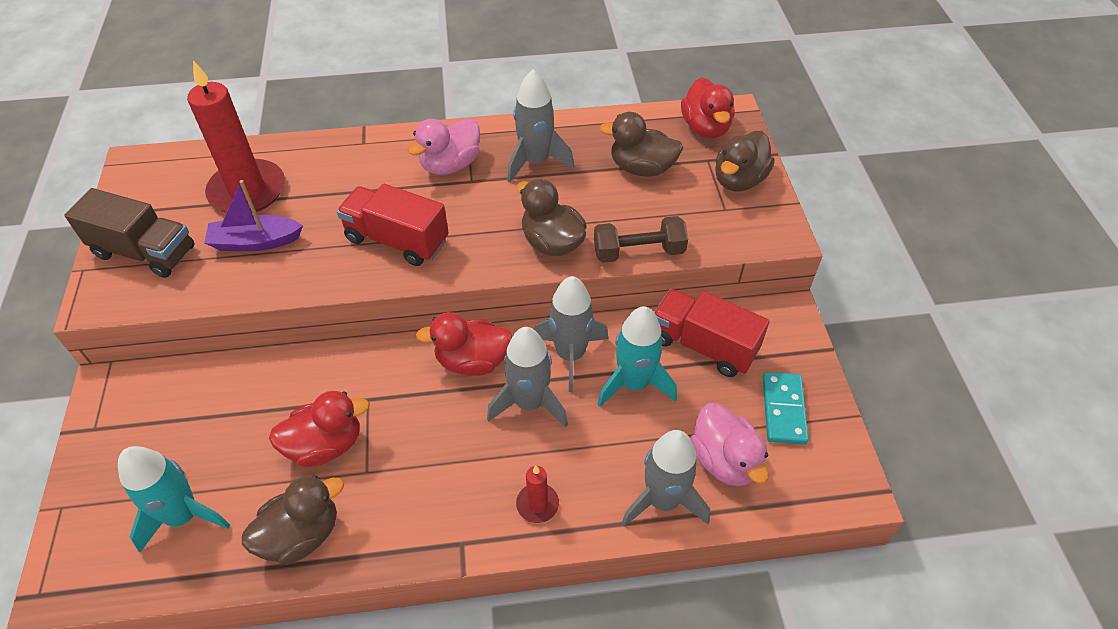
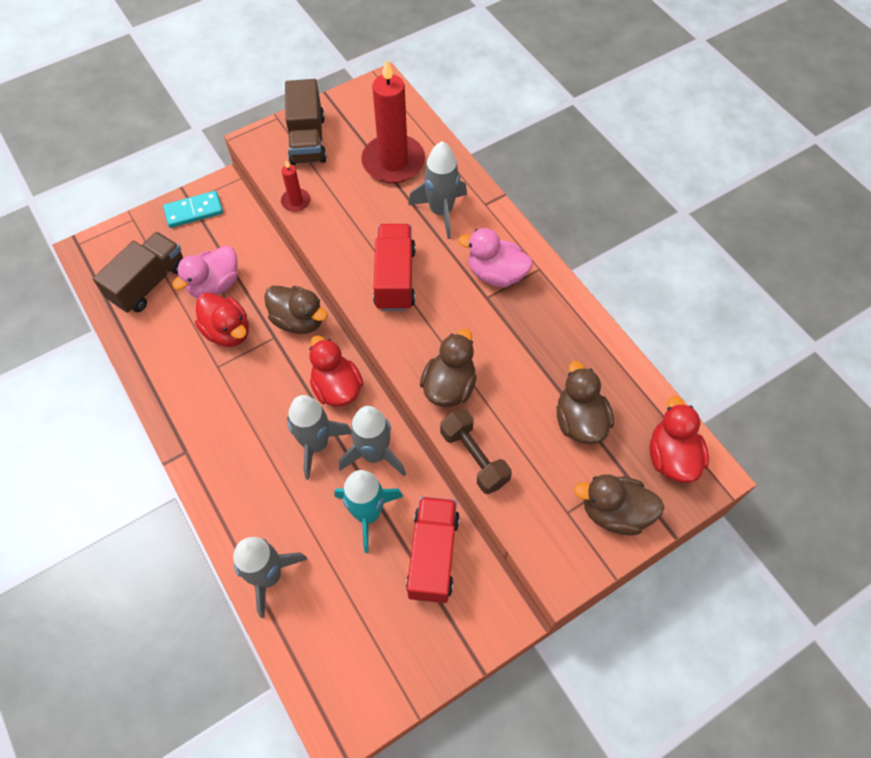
camera: 65 degrees right, 10 degrees up
(184, 516) = (149, 283): turquoise rocket -> brown truck
(255, 242) = (348, 194): purple boat -> none
(301, 535) = (158, 354): brown duck -> brown duck (298, 320)
(535, 162) = (536, 334): grey rocket -> grey rocket (441, 211)
(537, 504) = (233, 487): red candle -> red candle (296, 201)
(705, 128) = (671, 457): red duck -> red duck turned 120 degrees clockwise
(724, 460) = (323, 612): pink duck -> pink duck (215, 285)
(783, 409) = (395, 646): turquoise domino -> turquoise domino (194, 211)

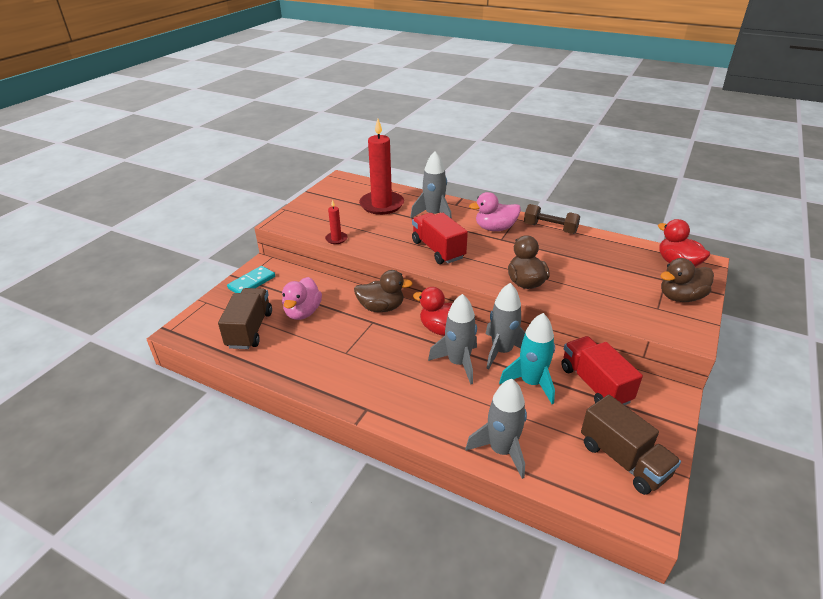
camera: 30 degrees left, 25 degrees down
(228, 331) = (336, 332): red duck -> none
(307, 140) = (316, 212): brown truck -> brown truck (623, 459)
(474, 457) = (578, 307): brown dumbbell -> brown dumbbell (550, 228)
(579, 421) = (614, 268): brown duck -> none

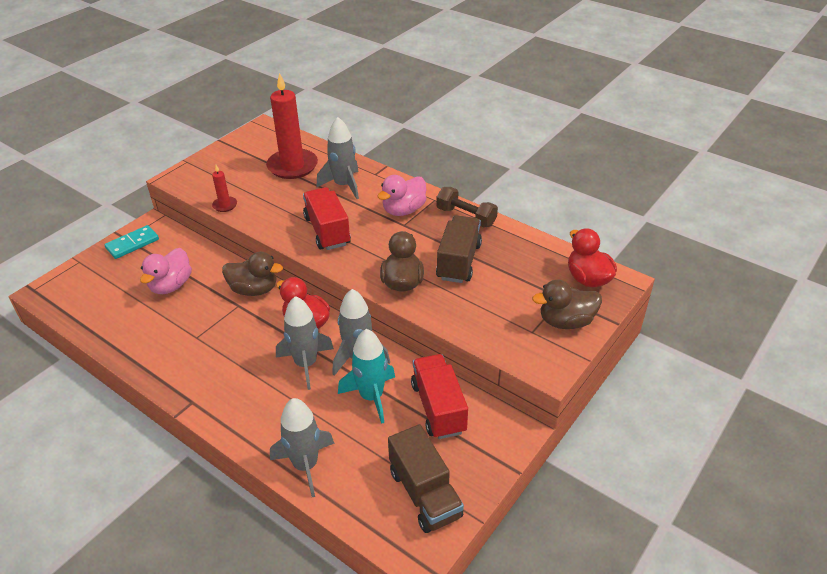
camera: 10 degrees right, 5 degrees up
(250, 329) = (111, 299): brown truck -> brown truck (458, 261)
(495, 228) = (403, 210): pink duck -> pink duck turned 45 degrees counterclockwise

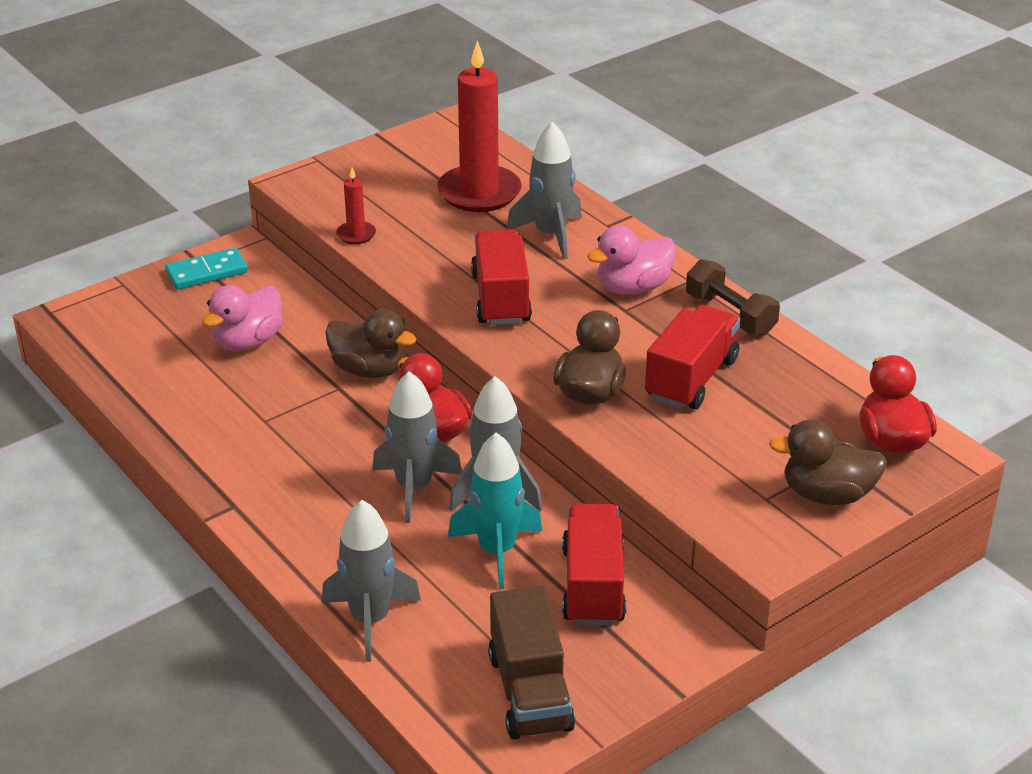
camera: 15 degrees right, 5 degrees down
(458, 261) = (691, 378): brown truck -> red truck

